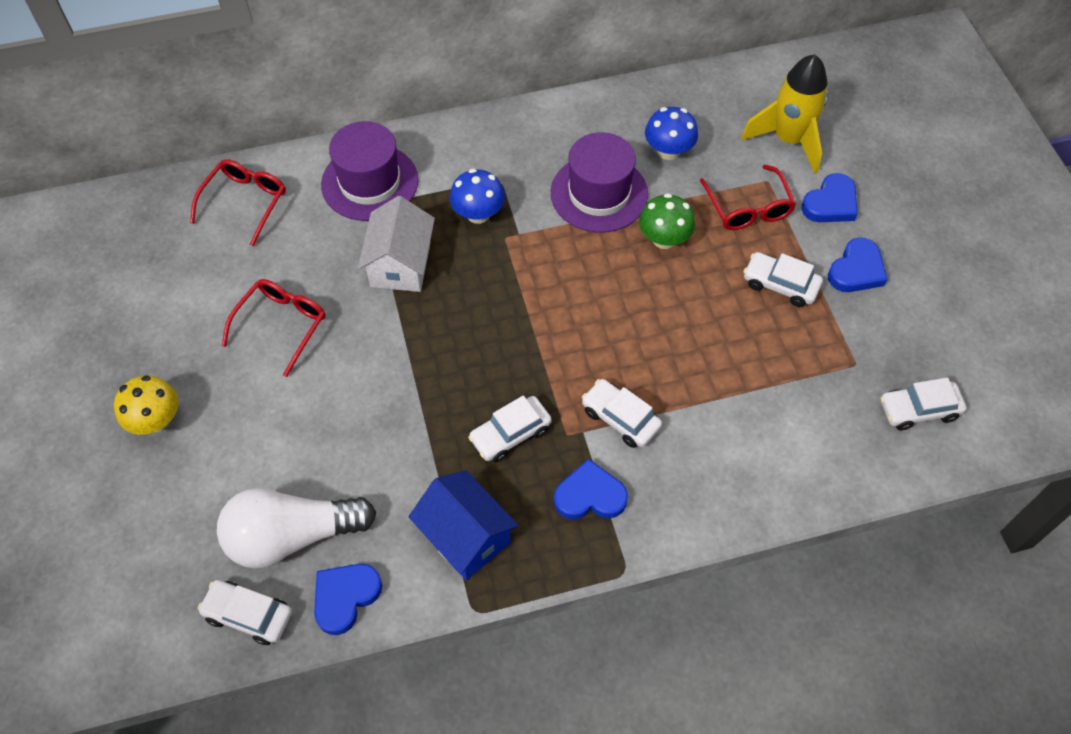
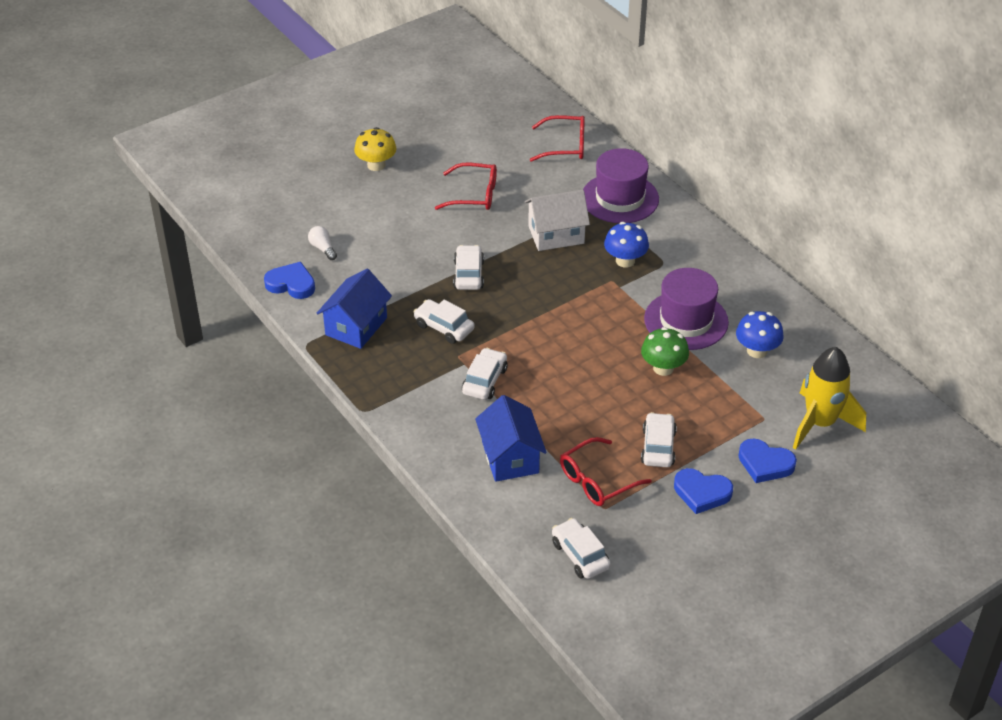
camera: 70 degrees right, 15 degrees down
(248, 615) = (263, 247): white car -> white car (468, 274)
(292, 536) = (323, 248): white light bulb -> white light bulb, size x0.41
(590, 495) = (414, 379): blue heart -> none
(748, 208) = (726, 412): red glasses -> red glasses (596, 481)
(754, 431) = (510, 457): none -> blue house

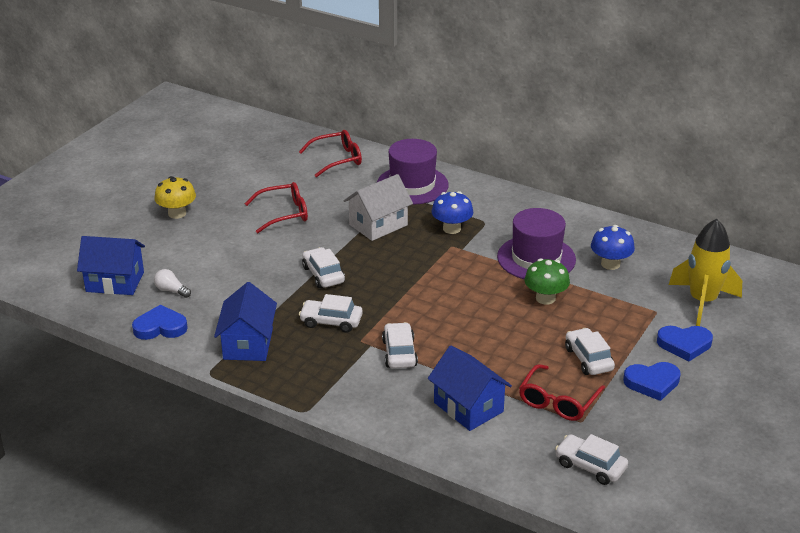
camera: 25 degrees left, 10 degrees down
(279, 223) = (115, 282): none -> blue house

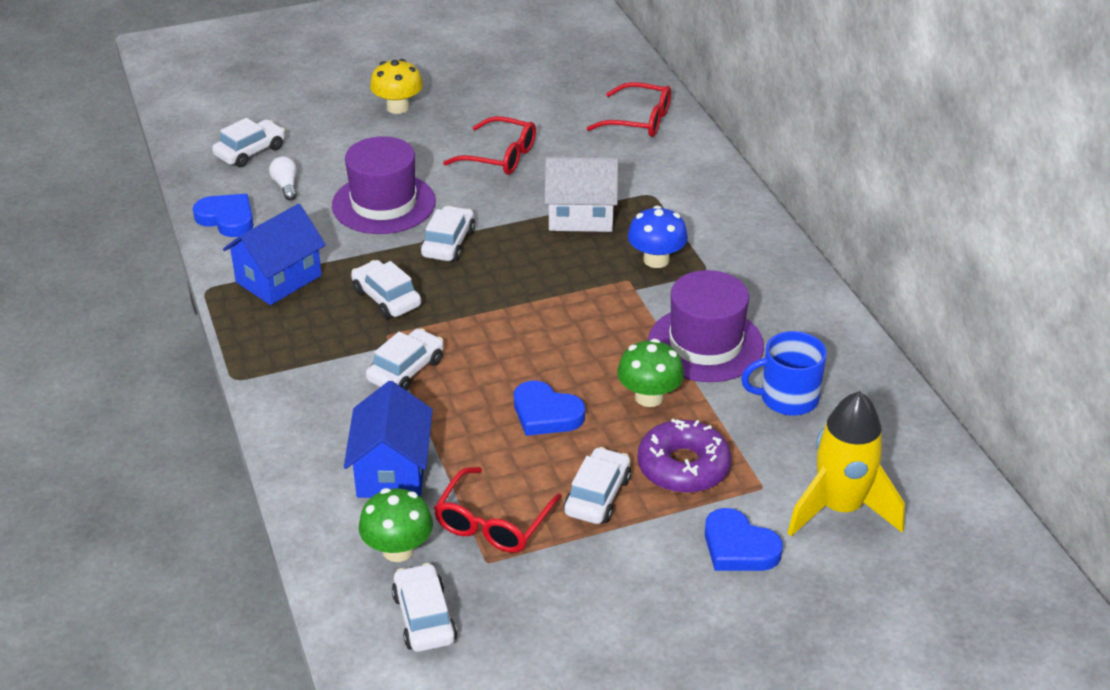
camera: 40 degrees right, 5 degrees up
(115, 282) = (250, 152): blue house -> white car
(412, 185) = (682, 188): purple hat -> purple hat (384, 204)
(529, 443) = (398, 550): none -> green mushroom
(557, 402) = (492, 523): red glasses -> red glasses turned 45 degrees counterclockwise
(608, 322) = (683, 467): none -> purple donut
(610, 264) = (787, 398): blue mushroom -> blue mug
(652, 383) = (632, 568): blue heart -> blue heart (546, 414)

